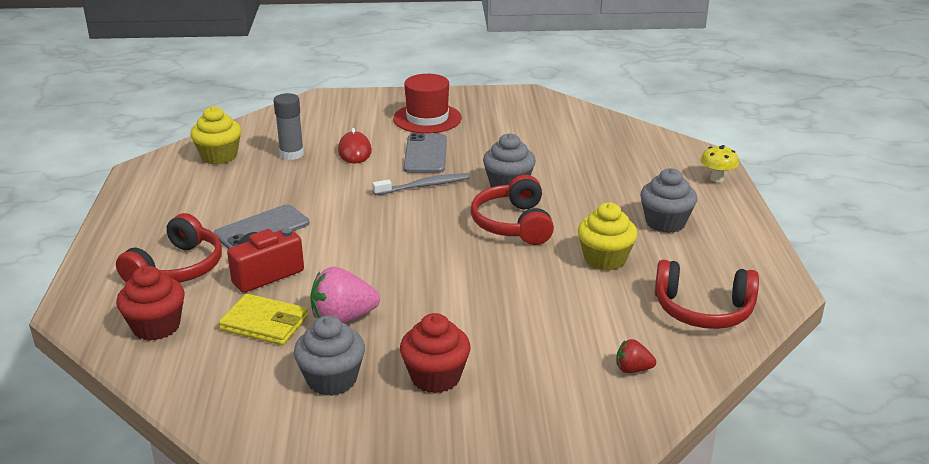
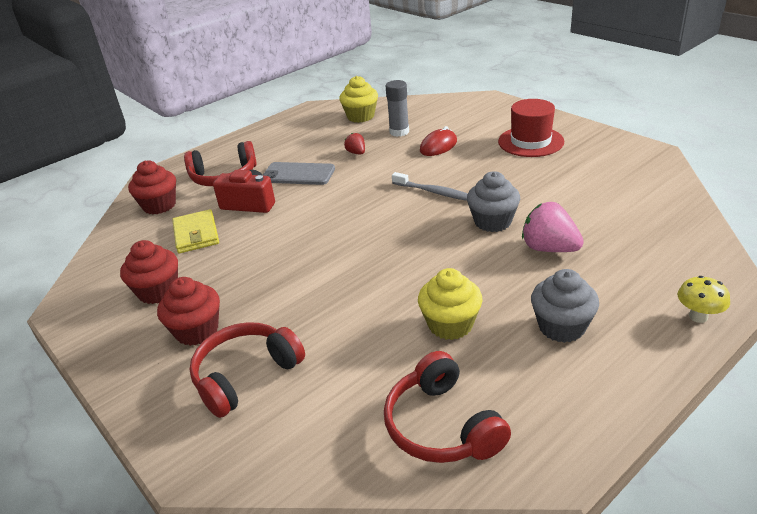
camera: 55 degrees right, 5 degrees up
(332, 379) = (158, 291): grey cupcake -> red cupcake
(343, 319) = (229, 257): pink strawberry -> pink strawberry (549, 248)
(425, 154) = (479, 169): grey phone -> none
(513, 224) = (438, 254): red headphones -> red headphones (245, 375)
(632, 369) = (299, 427): red strawberry -> red strawberry (356, 153)

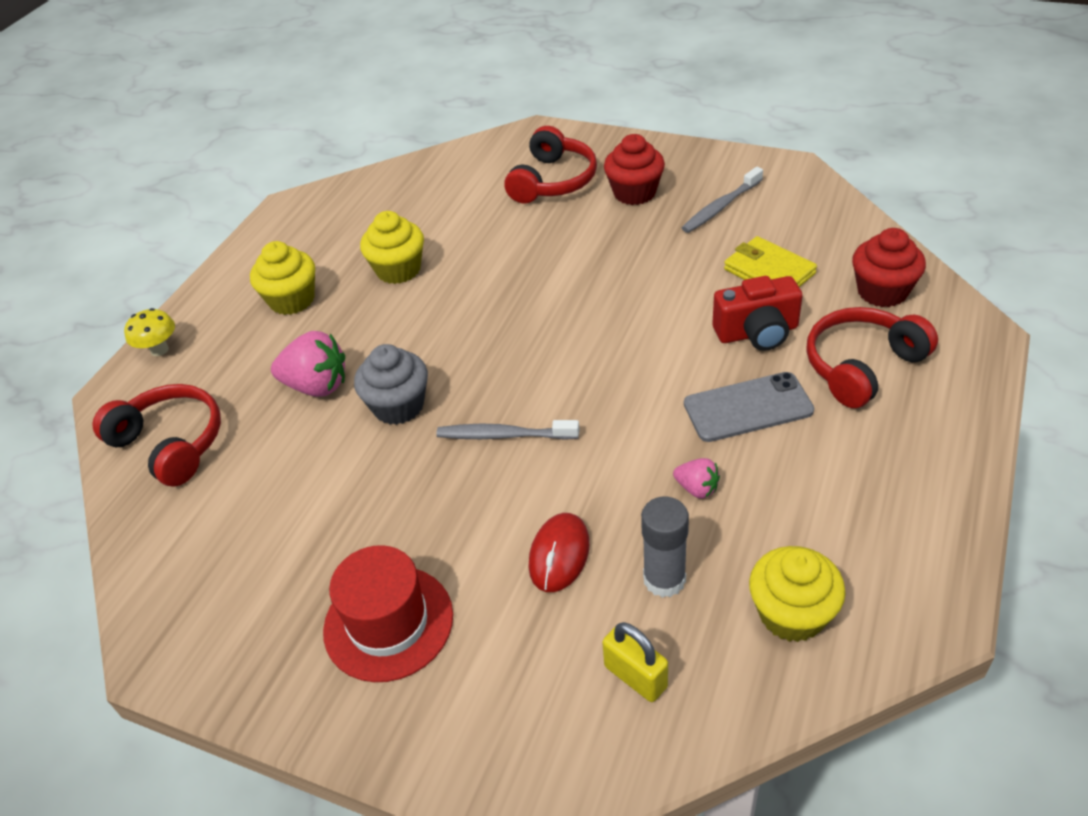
camera: 155 degrees right, 10 degrees up
(158, 291) = (720, 207): red cupcake -> grey toothbrush
(356, 153) = (697, 488): red strawberry -> pink strawberry
(433, 113) = (635, 676): none -> yellow padlock
(441, 426) = (374, 202): red headphones -> red headphones (171, 443)
(561, 327) = (292, 300): grey cupcake -> yellow cupcake

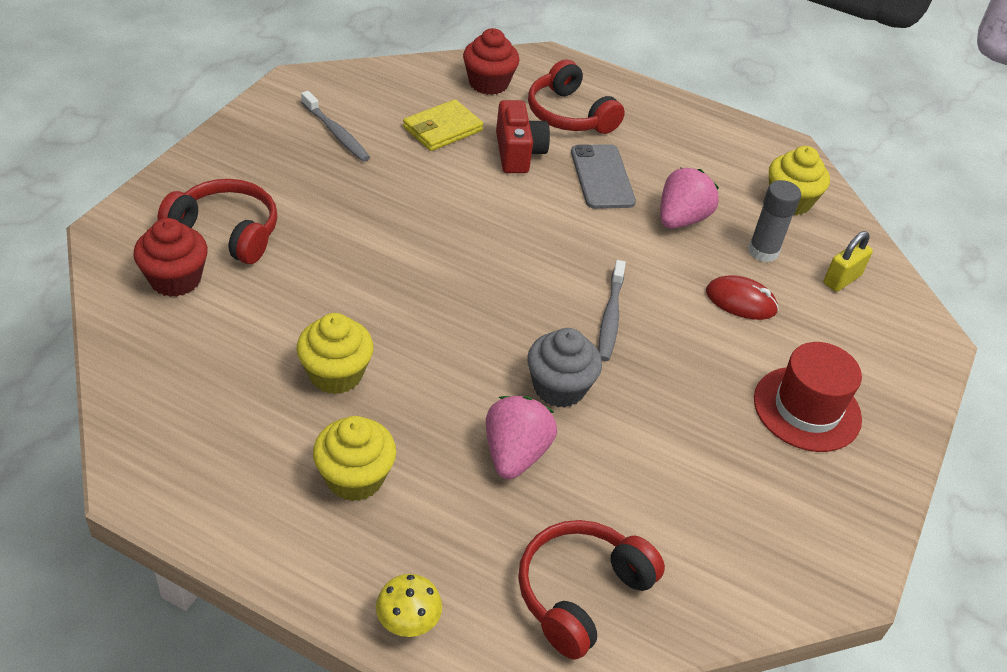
camera: 95 degrees left, 0 degrees up
(634, 193) = (282, 179): red cupcake -> red cupcake (175, 279)
(697, 488) = (681, 219): pink strawberry -> pink strawberry, size x1.86

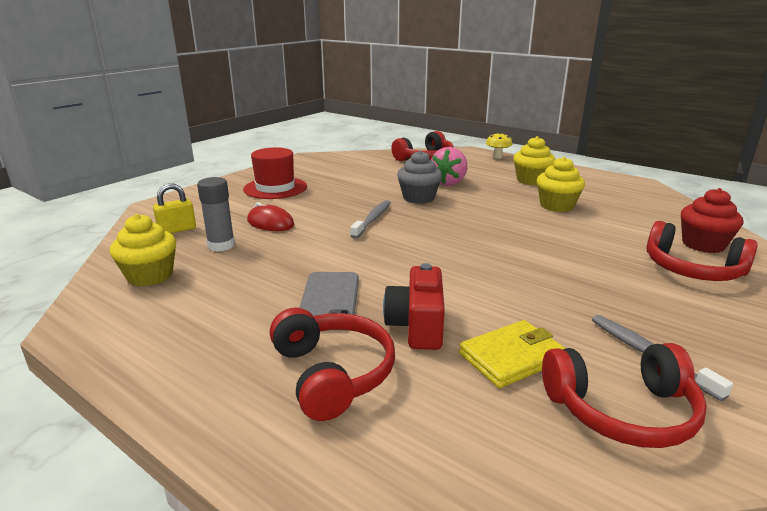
camera: 165 degrees left, 20 degrees down
(376, 96) = (622, 411): none -> red headphones
(488, 83) = (445, 433): red cupcake -> none
(681, 219) = (273, 266): pink strawberry -> none

